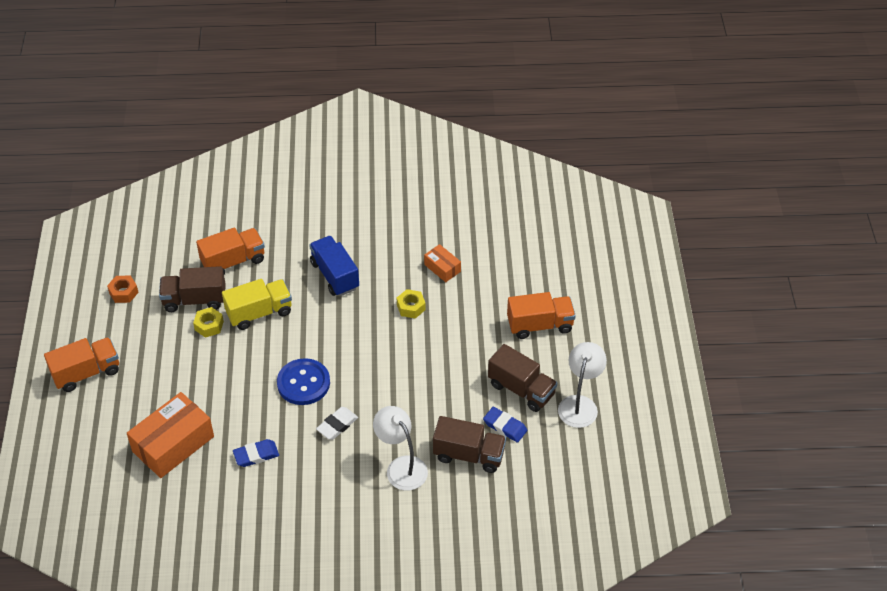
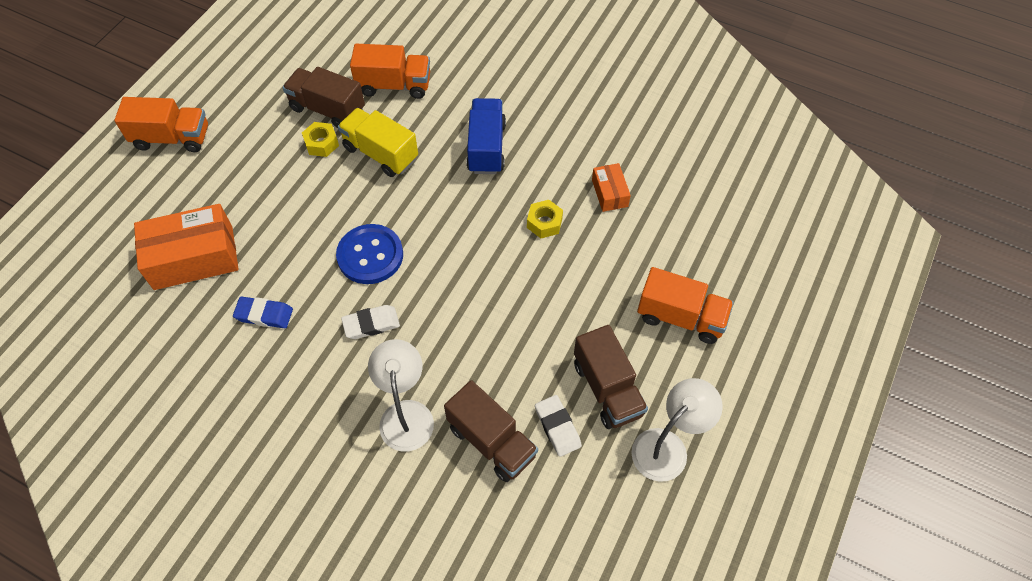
camera: 30 degrees right, 10 degrees up
(123, 292) = (267, 70): orange nut -> none
(259, 313) = (380, 153): yellow truck -> yellow truck turned 150 degrees counterclockwise
(505, 426) = (557, 427): blue eraser -> white eraser

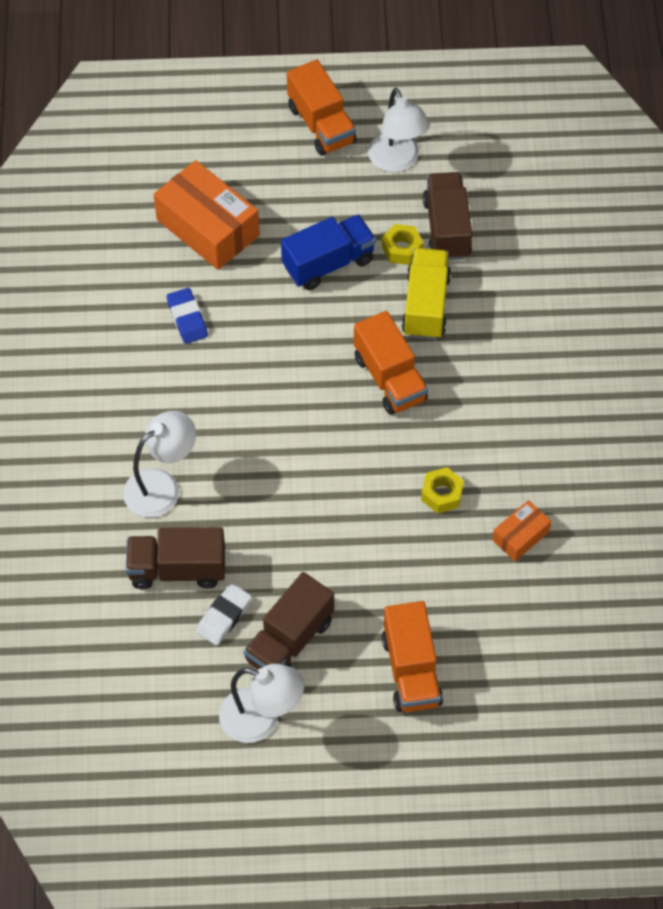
camera: 60 degrees right, 0 degrees up
(246, 109) = (397, 161): none -> white lamp
(370, 255) = (303, 365): blue button -> none
(371, 324) = (232, 408): white eraser -> none
(394, 85) = (520, 267): orange truck -> orange truck (390, 378)
(486, 148) = (499, 394): blue truck -> blue truck (328, 263)
(492, 441) = (177, 569): brown truck -> brown truck turned 75 degrees clockwise

